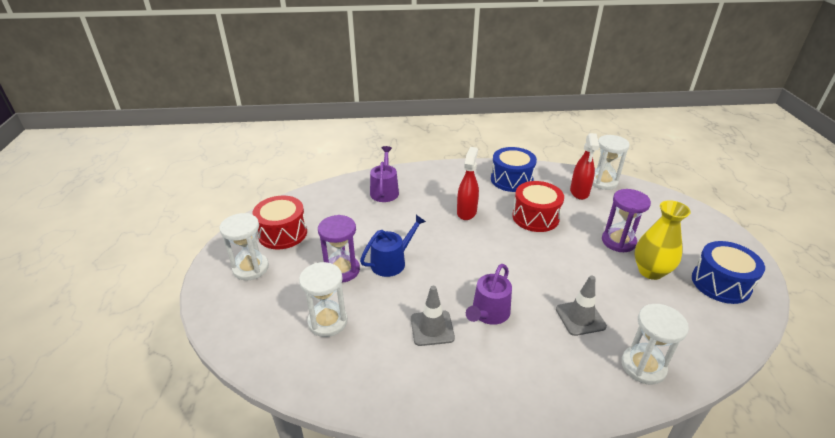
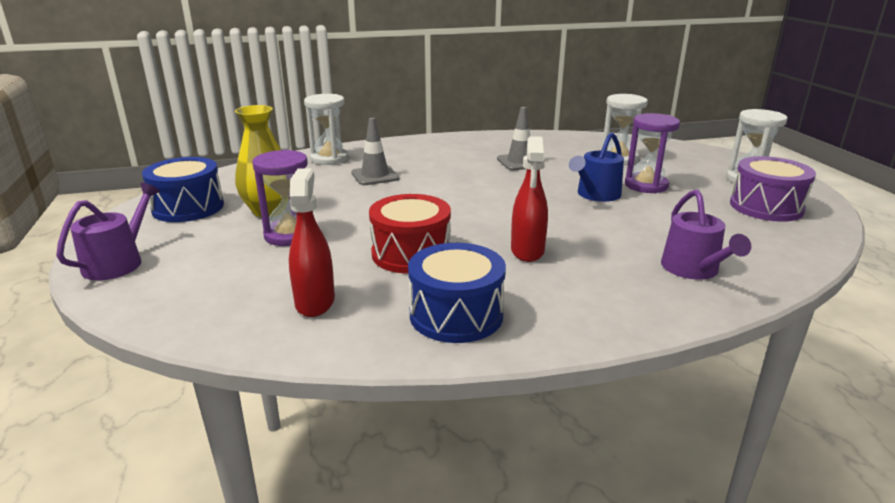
camera: 170 degrees right, 10 degrees down
(283, 233) = (766, 207): red drum -> purple drum
(488, 313) = (468, 172): purple watering can -> purple watering can (118, 262)
(603, 182) = (248, 330): white hourglass -> none

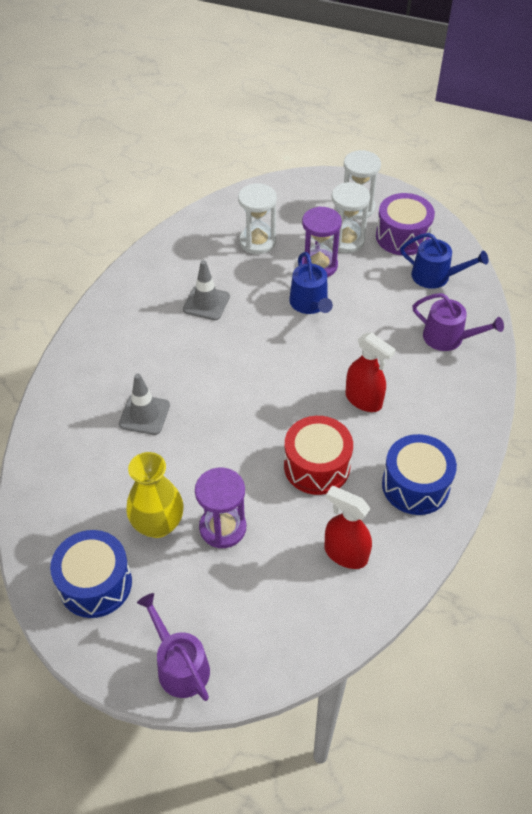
camera: 55 degrees left, 25 degrees up
(329, 159) = (65, 427): white hourglass -> white hourglass (346, 240)
(758, 237) = (435, 276): none -> blue watering can

